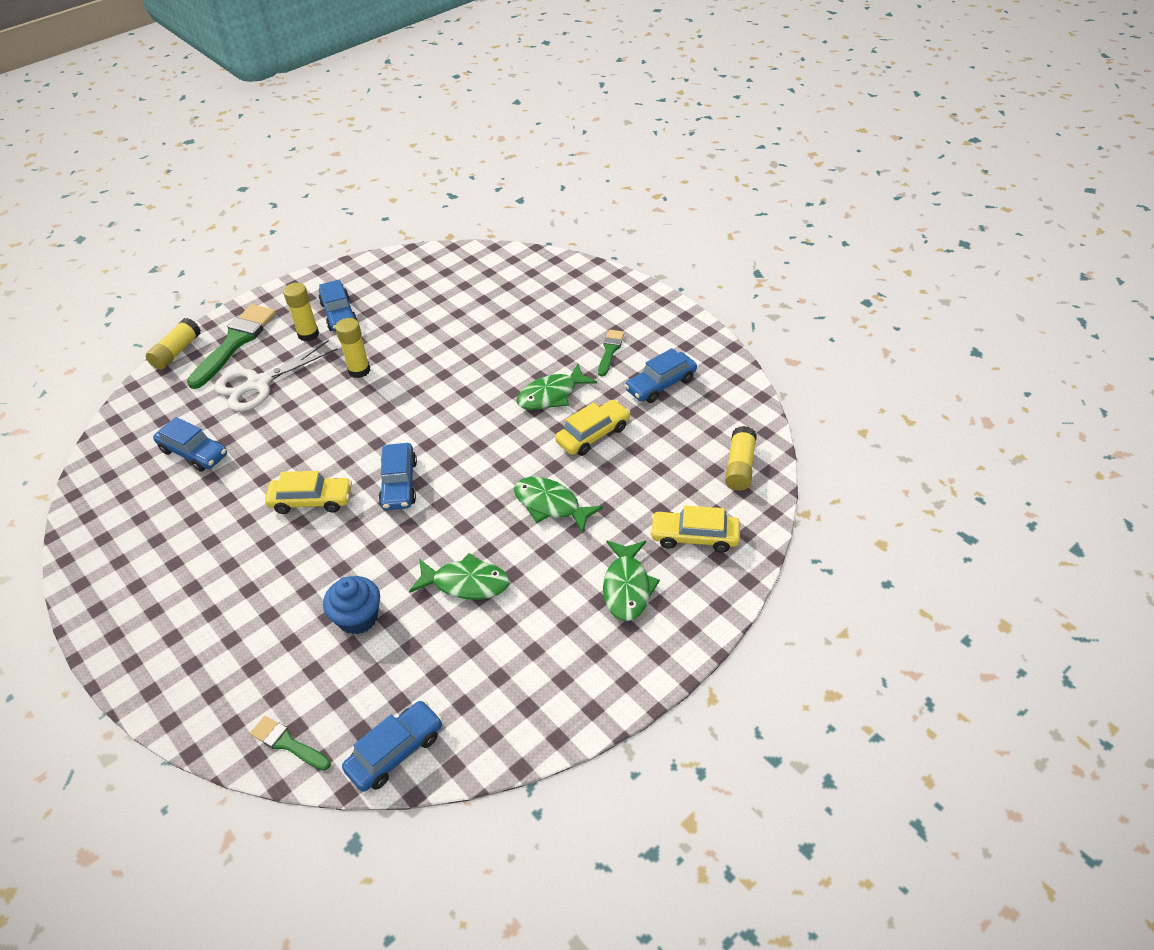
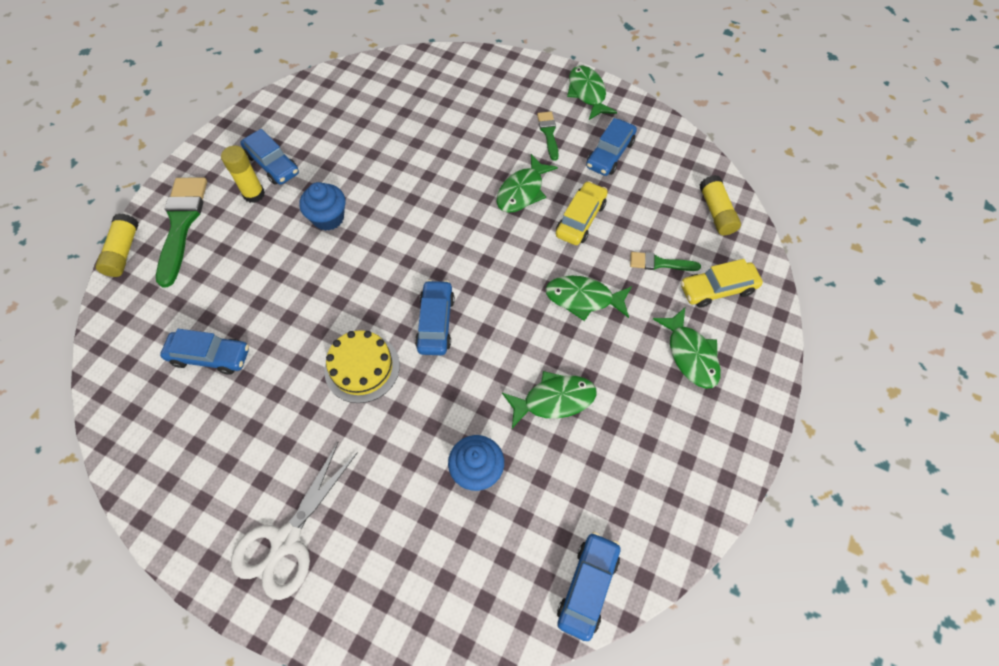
camera: 25 degrees left, 15 degrees up
(258, 384) = (233, 262): white scissors -> white scissors (285, 541)
(287, 743) = (486, 620): green brush -> green brush (659, 263)
(311, 501) = (362, 368): yellow car -> yellow cake
(359, 370) = (328, 218): yellow glue stick -> blue cupcake
(399, 484) = (436, 323): blue car -> blue car turned 150 degrees counterclockwise
(673, 324) = (587, 93): none -> green fish

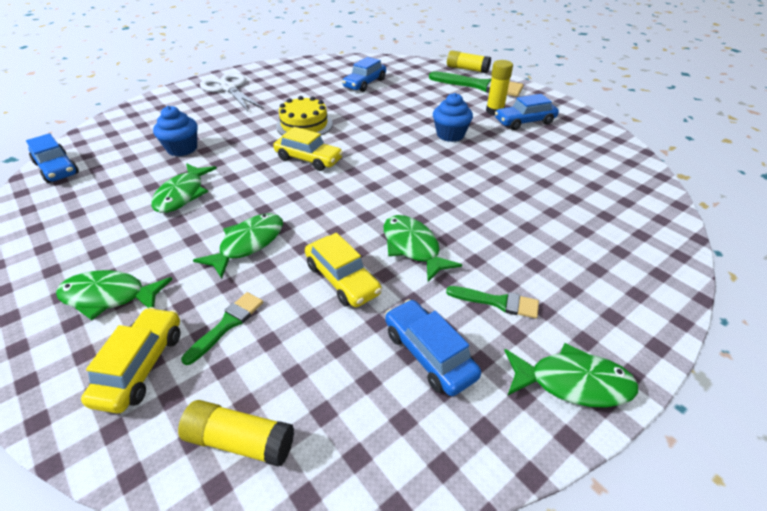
camera: 115 degrees right, 20 degrees down
(436, 323) = (308, 159): blue car -> yellow car

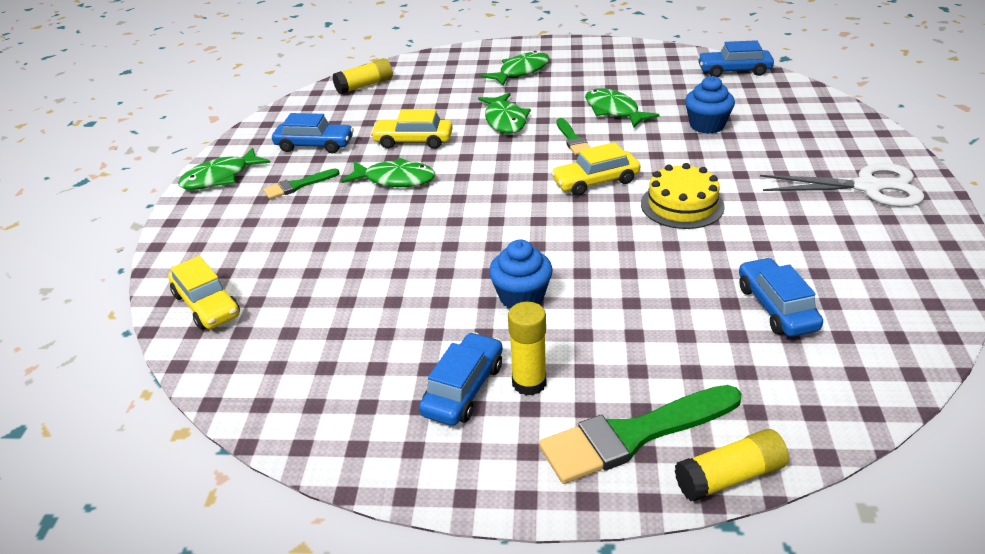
camera: 135 degrees right, 5 degrees down
(141, 366) = (449, 72): yellow car -> yellow car (206, 305)
(227, 324) = (440, 97): green brush -> green brush (573, 139)

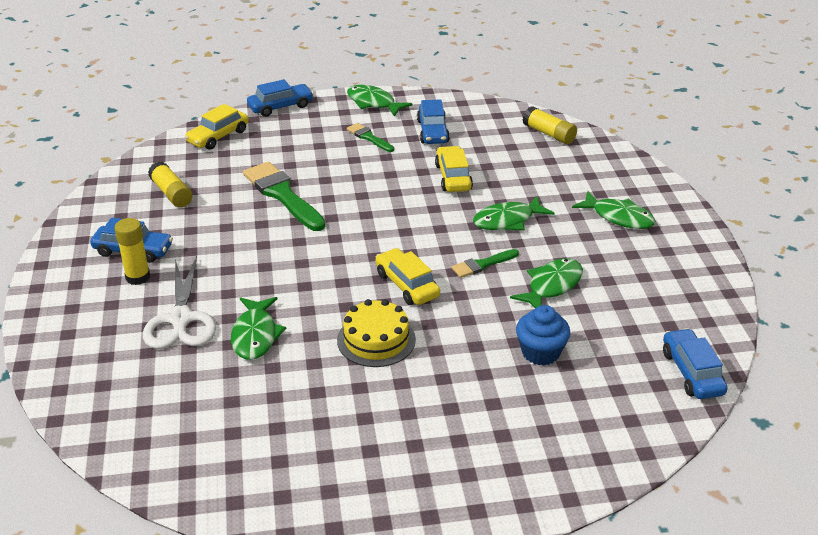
camera: 75 degrees right, 0 degrees up
(395, 179) = (387, 179): green fish -> green fish (255, 335)
(521, 297) = (232, 263): blue cupcake -> none
(633, 435) = (84, 327): green brush -> green brush (282, 195)
(729, 477) = (41, 372): yellow glue stick -> yellow glue stick (171, 193)
(776, 307) = (224, 399): blue car -> blue car (281, 107)
(868, 187) = (436, 474): white scissors -> white scissors (181, 320)

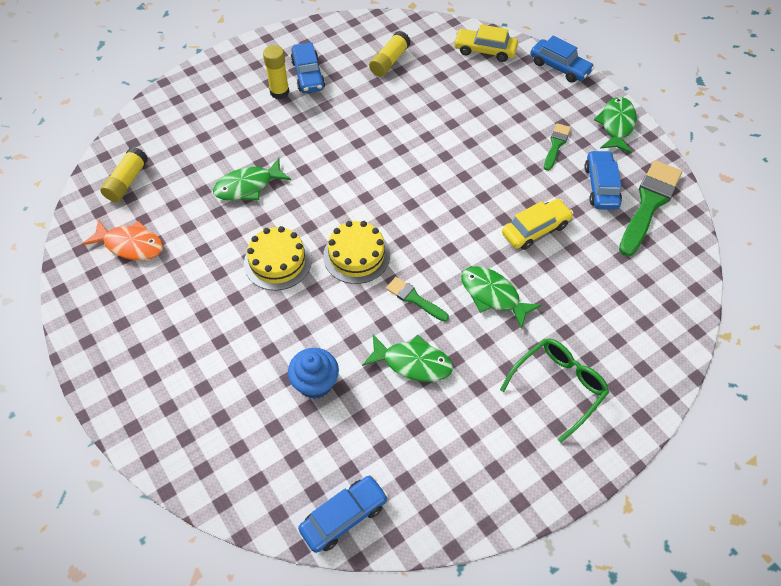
camera: 65 degrees right, 20 degrees up
(181, 320) = (245, 137): white scissors -> none
(264, 452) = (130, 245): none -> orange fish
(282, 195) = (430, 125): green brush -> green brush (649, 204)
(407, 285) = (356, 255): yellow car -> yellow cake
(432, 131) = (601, 186): blue car -> blue car turned 120 degrees clockwise
(549, 134) = (669, 280): yellow glue stick -> yellow glue stick (127, 181)
(618, 217) = (558, 387): green fish -> green glasses

